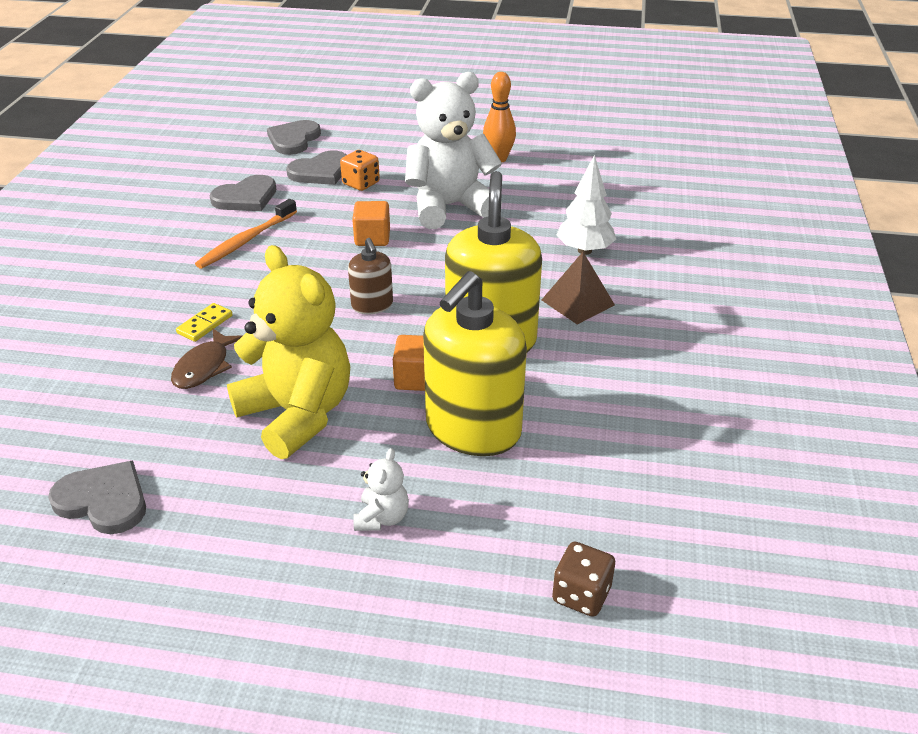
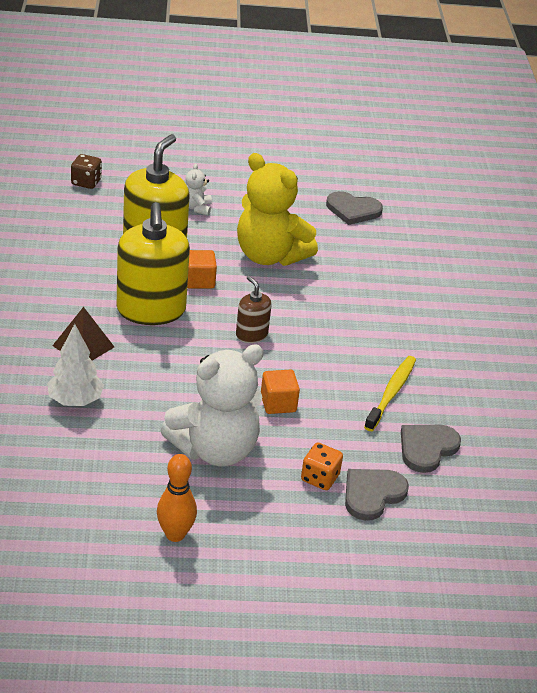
camera: 165 degrees right, 0 degrees up
(204, 367) = (349, 282): brown fish -> none
(205, 324) = (371, 312): yellow domino -> none
(246, 241) = (391, 393): orange toothbrush -> yellow toothbrush
(293, 140) = (434, 552): grey heart -> none

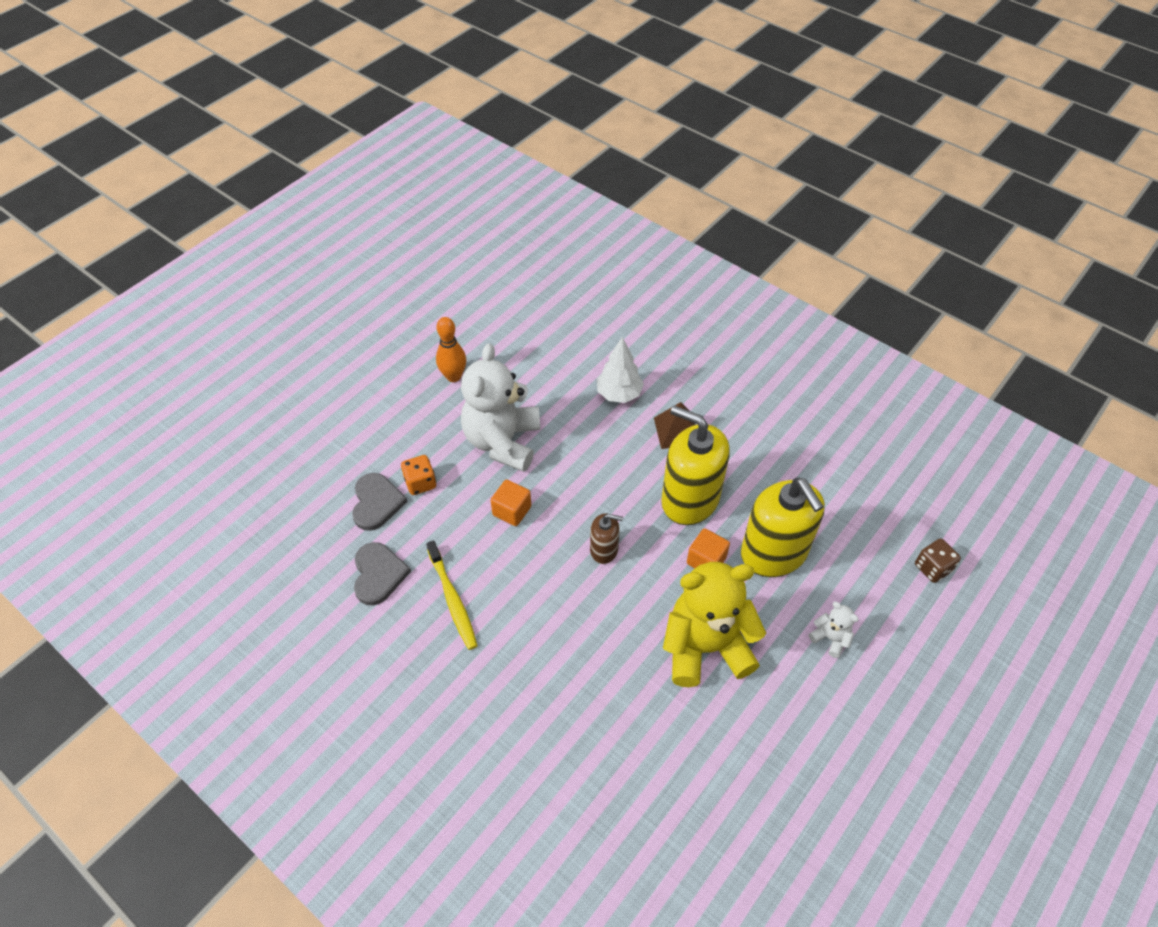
camera: 135 degrees right, 15 degrees up
(353, 210) = (735, 801): grey heart -> none

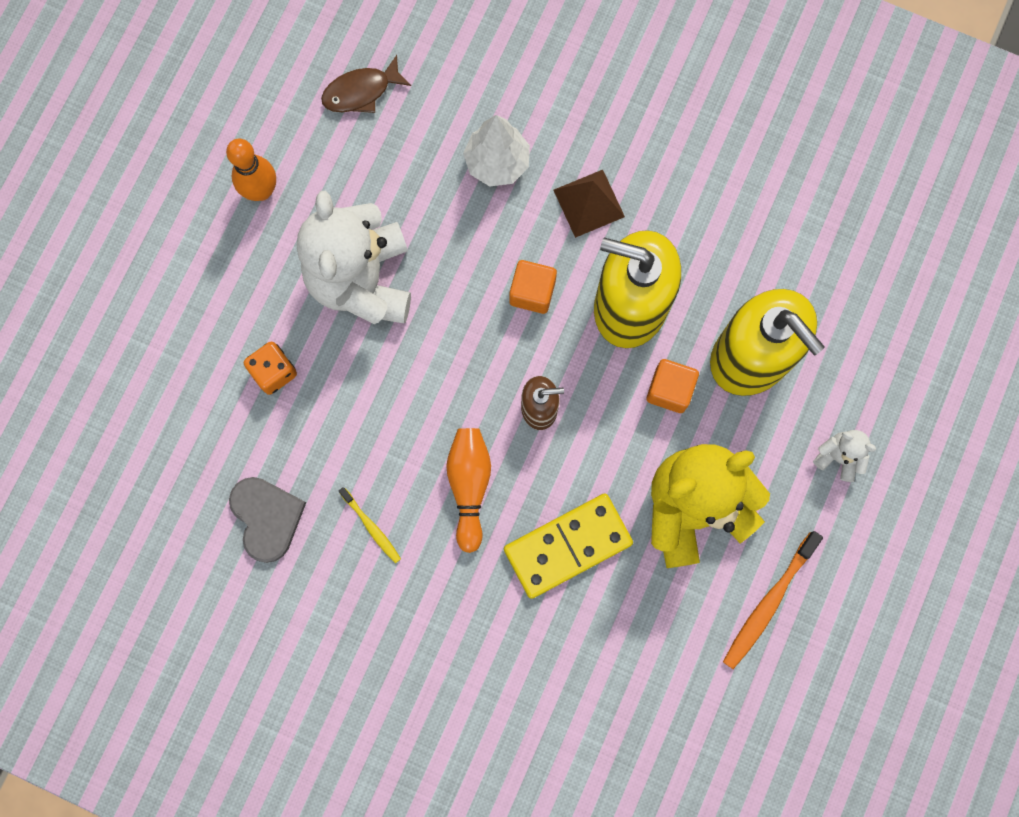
camera: 15 degrees left, 25 degrees up
(376, 503) = (227, 417): grey heart -> none
(452, 599) = (371, 527): yellow toothbrush -> yellow toothbrush, size x0.58
(512, 511) = (406, 382): orange cube -> orange cube (532, 292)
(535, 589) = (469, 486): none -> orange bowling pin
(540, 337) = (361, 92): none -> brown fish
(598, 650) = (567, 546): none -> yellow domino
(751, 734) = (768, 603): none -> orange toothbrush
(932, 568) = (947, 328): brown dice -> none

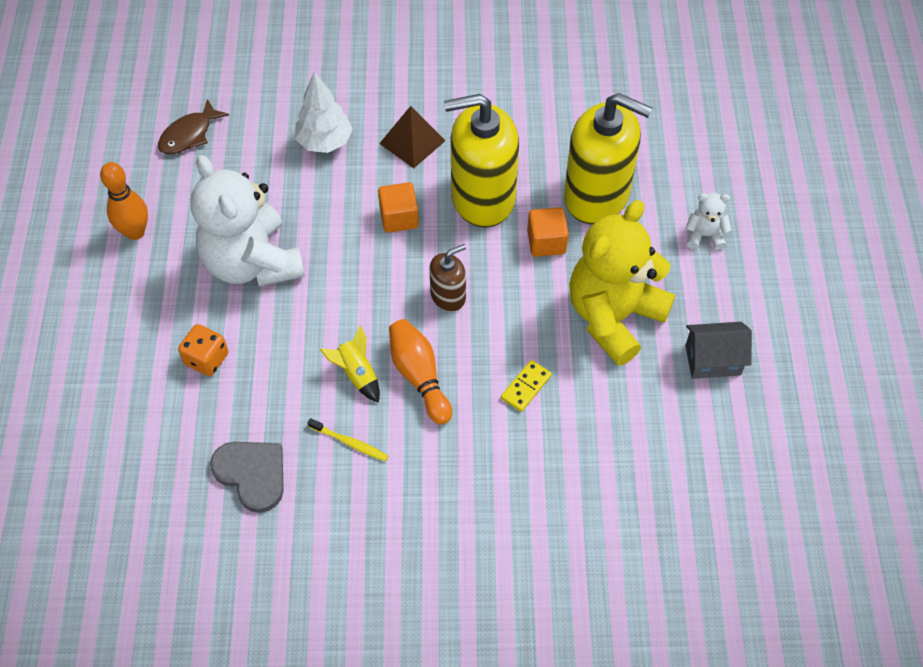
camera: 25 degrees left, 20 degrees down
(410, 455) = (357, 374): none -> yellow rocket
(567, 546) = (526, 387): yellow domino -> yellow domino, size x0.48
(768, 603) = (712, 360): orange toothbrush -> grey house

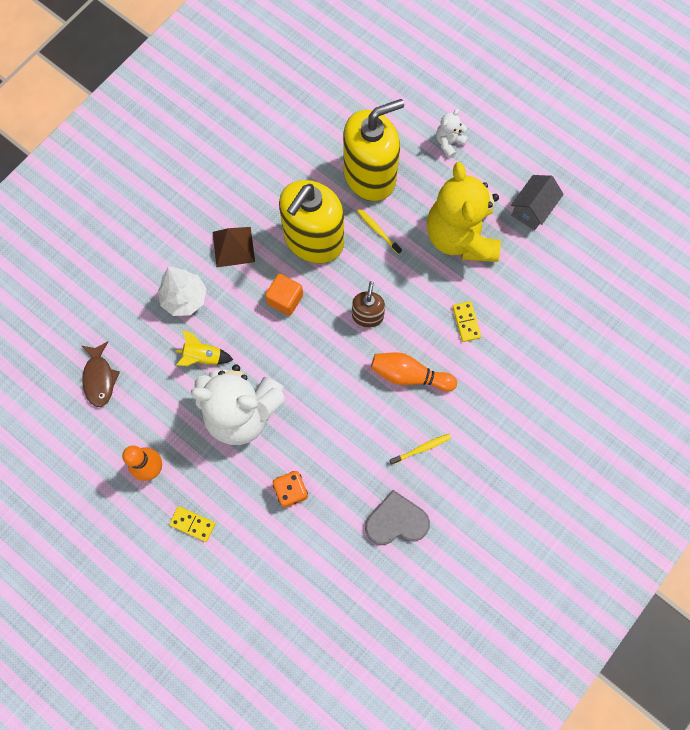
camera: 50 degrees left, 15 degrees up
(106, 302) = (192, 524): none -> yellow domino
(357, 374) = (377, 409): yellow rocket -> yellow rocket (203, 357)
(546, 242) = (378, 230): orange cube -> yellow toothbrush

